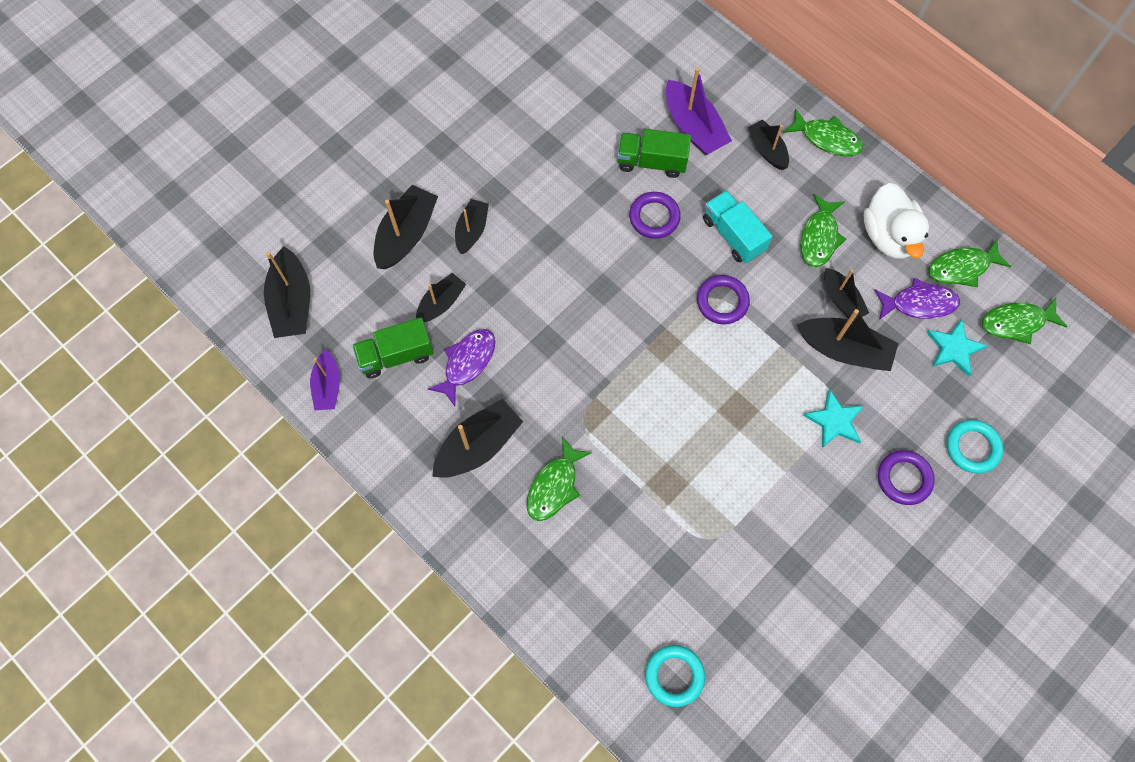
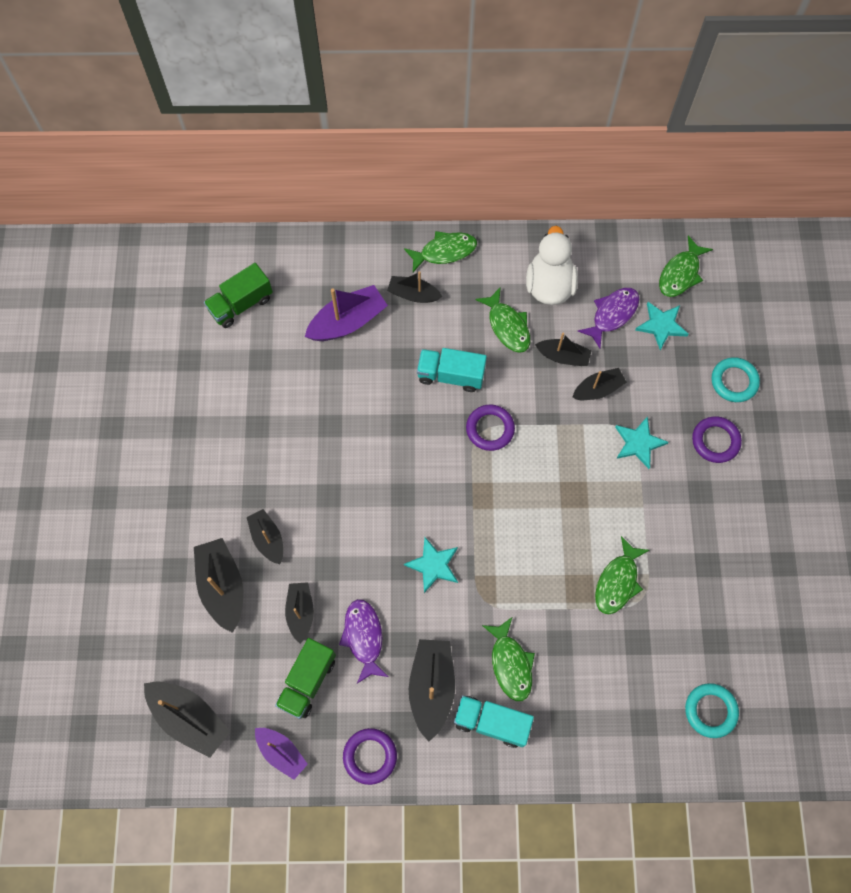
camera: 45 degrees left, 0 degrees up
(495, 513) = (491, 722): none -> turquoise truck
(572, 360) = (433, 565): none -> turquoise star
(651, 162) = (344, 373): green truck -> green truck (241, 304)
(654, 217) = (386, 411): purple ring -> purple ring (370, 756)
(693, 127) = (348, 322): purple boat -> purple boat turned 45 degrees counterclockwise
(844, 350) = (598, 389): black boat -> black boat, size x0.63
(888, 236) = (549, 285): white duck -> white duck turned 120 degrees counterclockwise
(962, 268) = (614, 266): green fish -> green fish (618, 581)

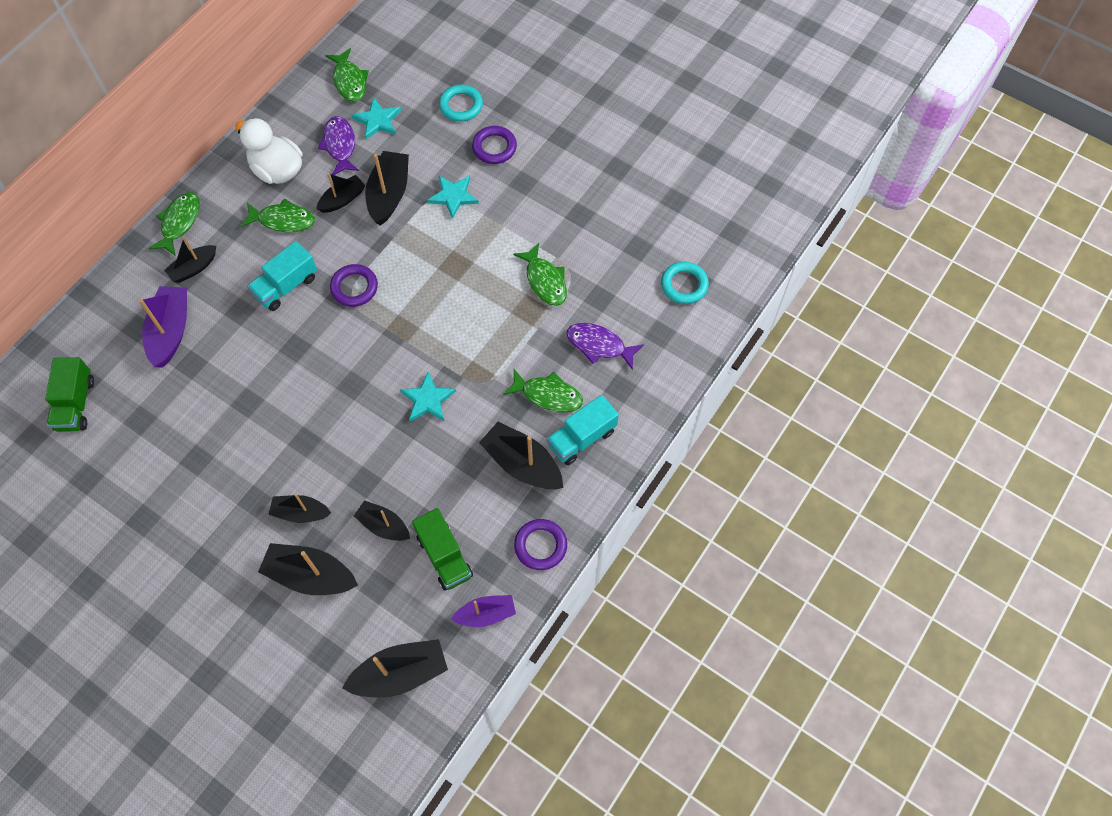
camera: 55 degrees left, 5 degrees down
(364, 637) = (443, 489): purple fish -> purple fish (599, 345)
(598, 389) = (389, 194): black boat -> black boat, size x1.58

